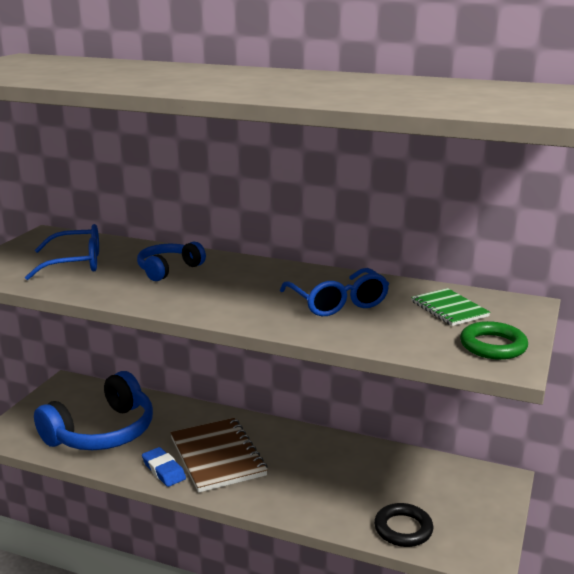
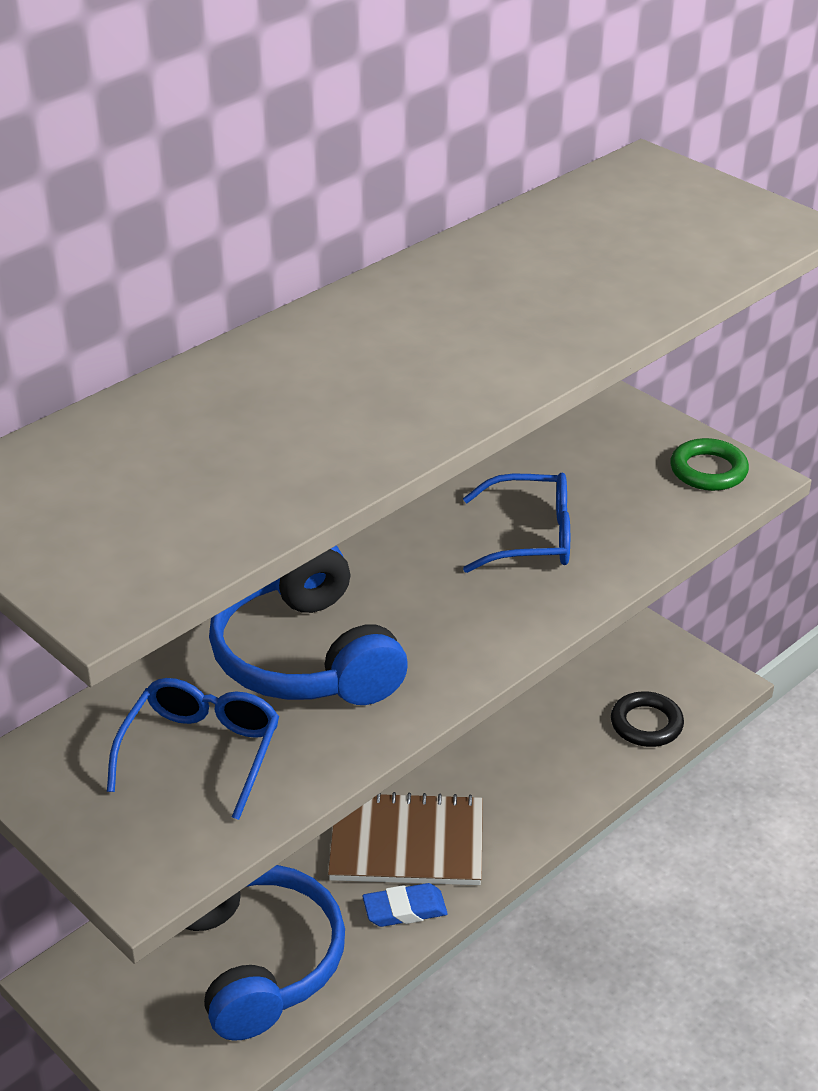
camera: 65 degrees left, 15 degrees up
(168, 269) = (307, 656): blue headphones -> blue headphones, size x1.86
(449, 309) = (601, 462): green notebook -> none

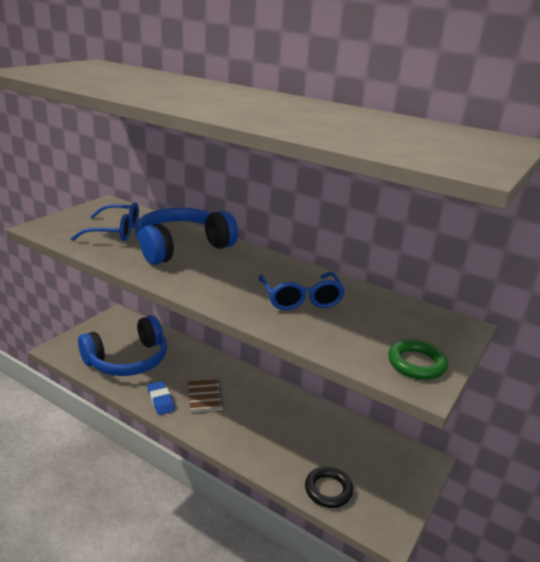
camera: 75 degrees right, 10 degrees down
(407, 843) = (204, 396): brown notebook -> brown notebook, size x0.57

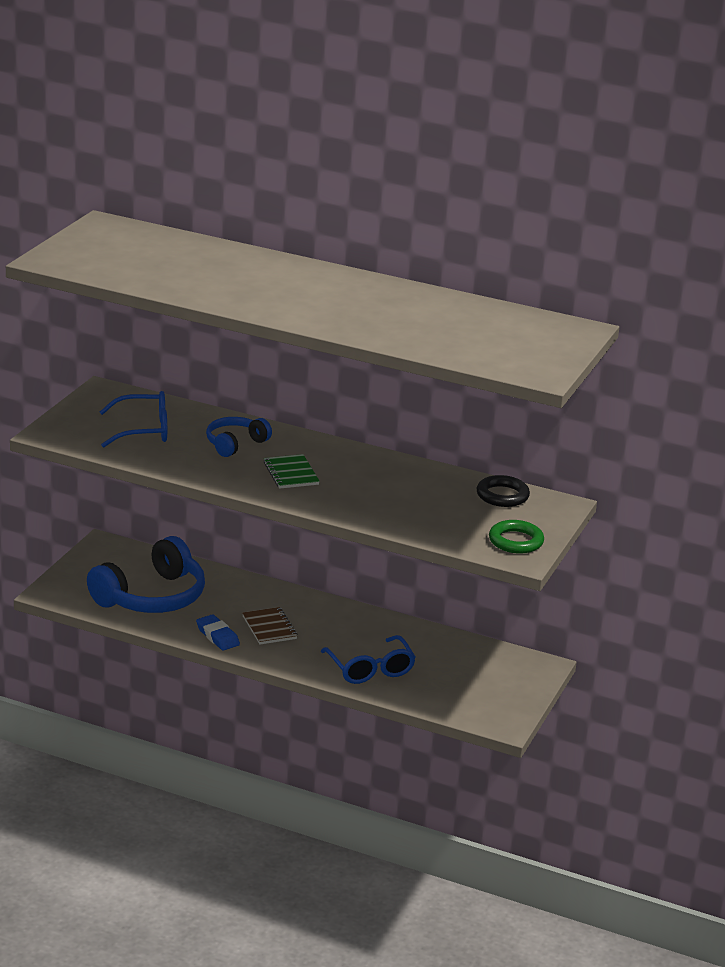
camera: 10 degrees left, 0 degrees up
(181, 247) = (235, 444): blue headphones -> blue headphones, size x0.54
(215, 274) = (291, 473): none -> green notebook
(301, 299) = (392, 492): blue glasses -> blue glasses (370, 669)
(328, 490) = (438, 698): black ring -> black ring (502, 495)

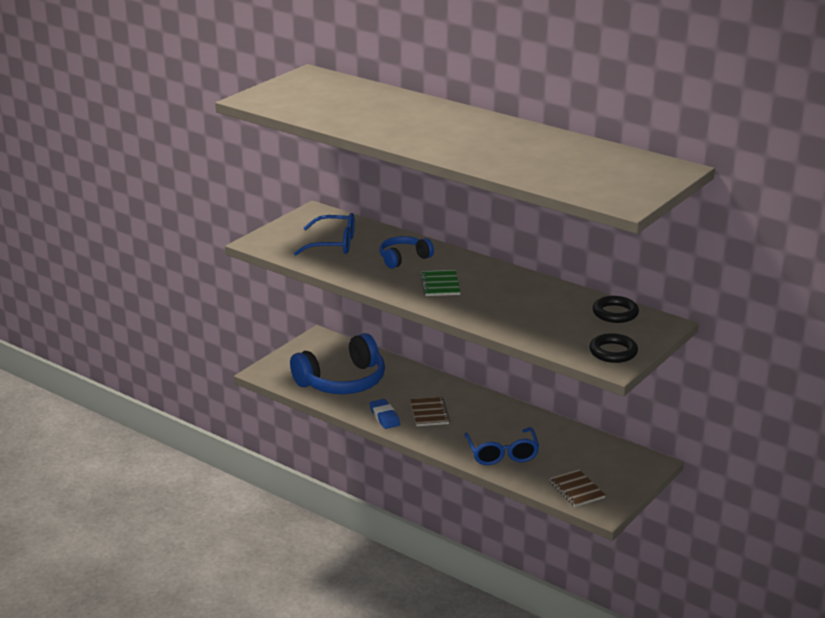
camera: 15 degrees right, 0 degrees up
(467, 703) = (576, 489): none -> brown notebook
(516, 541) = (613, 352): green ring -> black ring

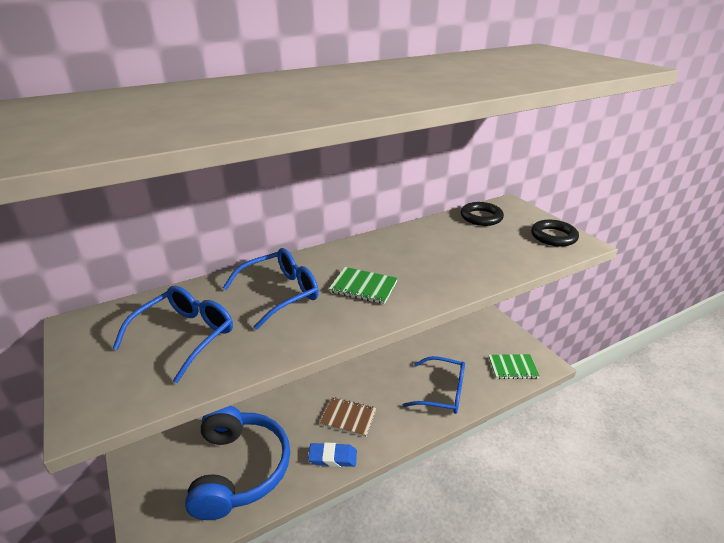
camera: 65 degrees left, 5 degrees up
(403, 258) = (280, 293): blue headphones -> blue glasses
(576, 489) = (513, 367): brown notebook -> green notebook

